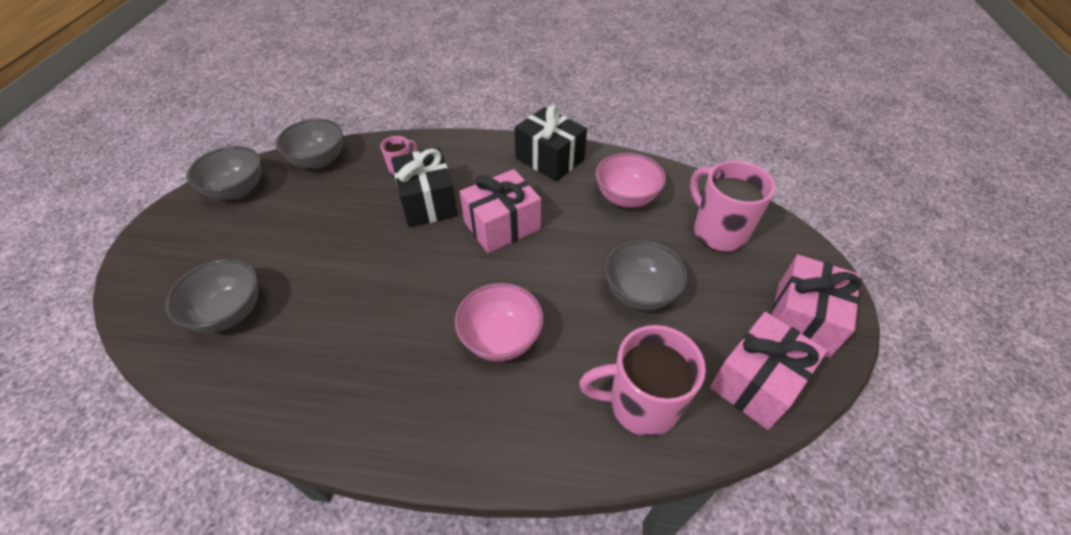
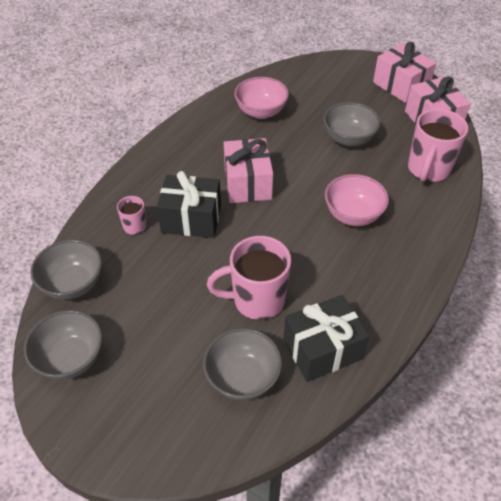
camera: 65 degrees left, 0 degrees up
(549, 159) = (190, 134): black gift -> black gift (322, 349)
(718, 232) = (319, 86): pink mug -> pink mug (257, 300)

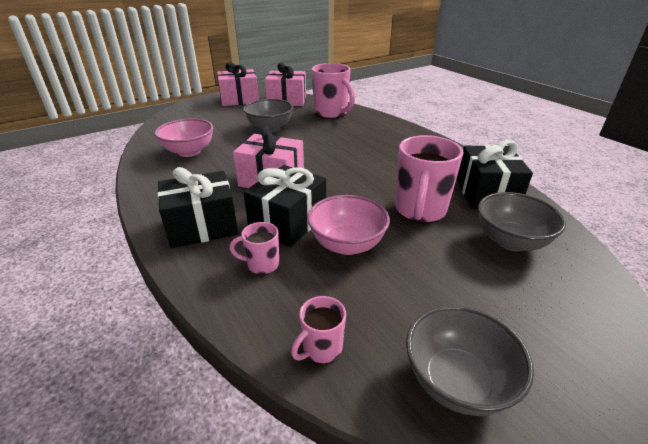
camera: 65 degrees left, 15 degrees down
(73, 284) = (321, 348): grey bowl -> pink mug
(161, 175) = (202, 226): none -> black gift
(353, 215) = (352, 147): pink bowl -> pink bowl (347, 244)

